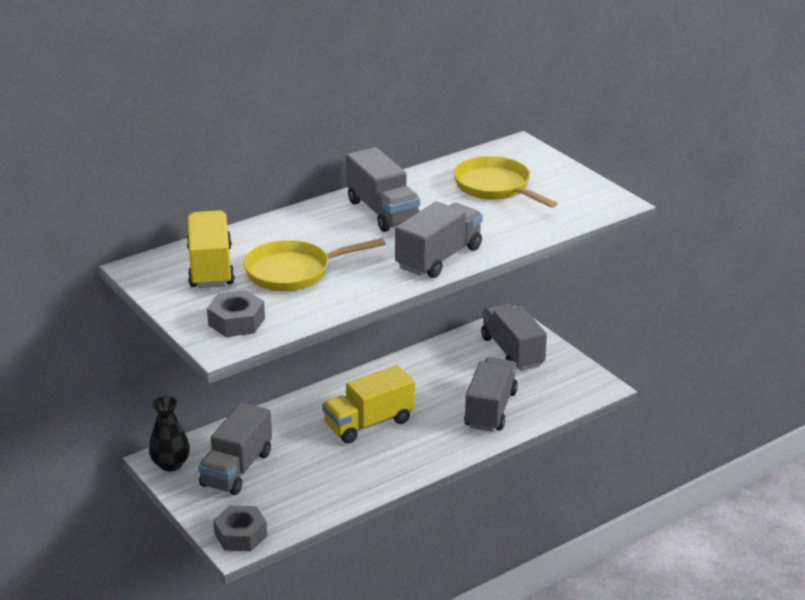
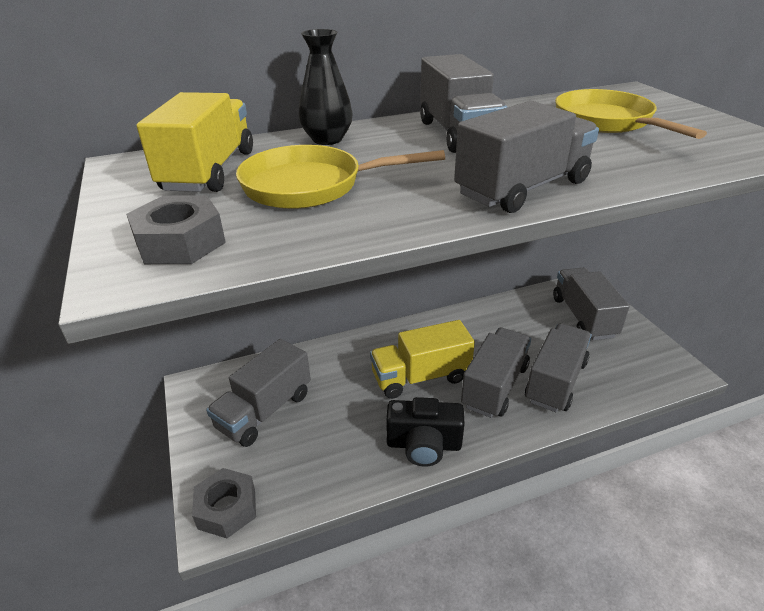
camera: 15 degrees right, 5 degrees up
(170, 464) = (203, 392): black vase -> black vase (327, 139)
(386, 471) = (424, 445): none -> black camera
(437, 421) = (494, 386): none -> grey truck

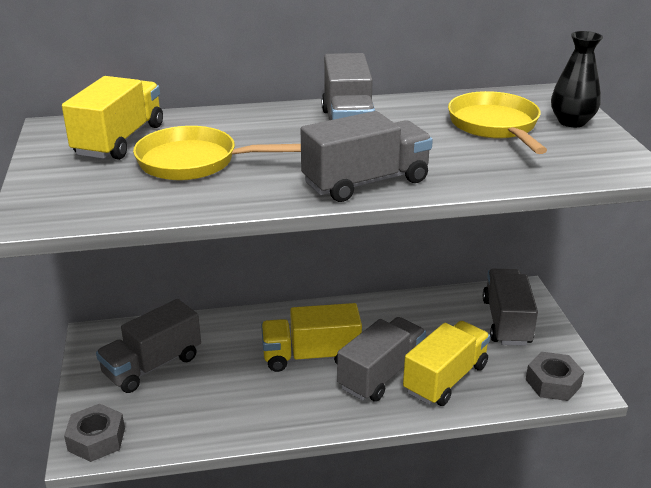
camera: 10 degrees right, 5 degrees down
(180, 242) = (77, 197): grey nut -> grey nut (553, 383)
(327, 139) = (230, 120): black vase -> black vase (571, 122)
(424, 445) = (290, 415): black camera -> none
(555, 381) = (445, 378): grey truck -> yellow truck

